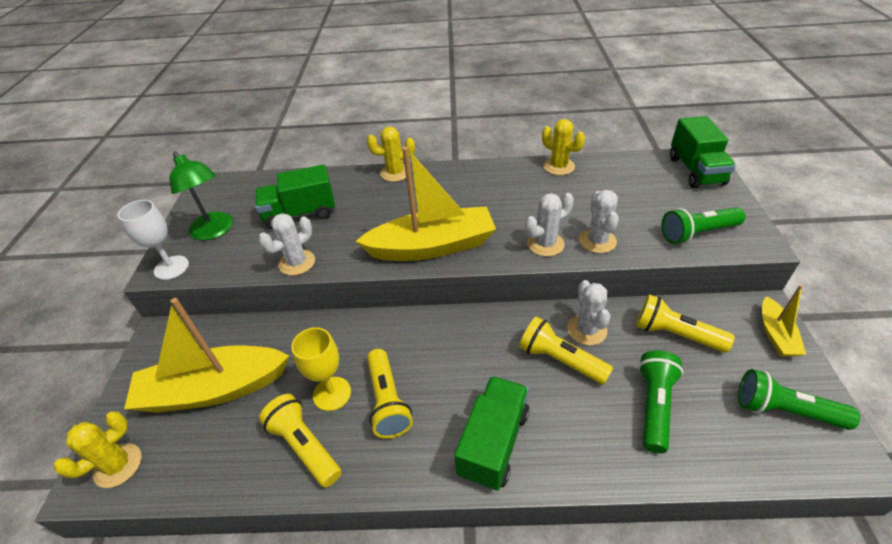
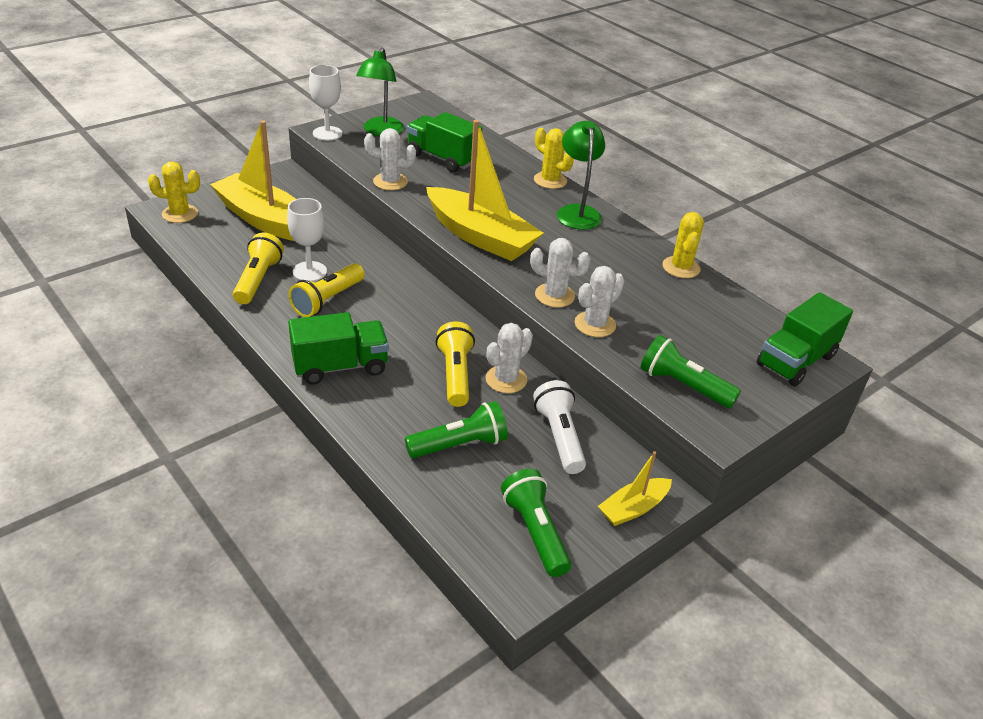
camera: 45 degrees right, 5 degrees down
(332, 393) = (309, 271): yellow goblet -> white goblet
(449, 180) = (577, 212): none -> green lamp
(675, 334) = (559, 437): yellow flashlight -> white flashlight

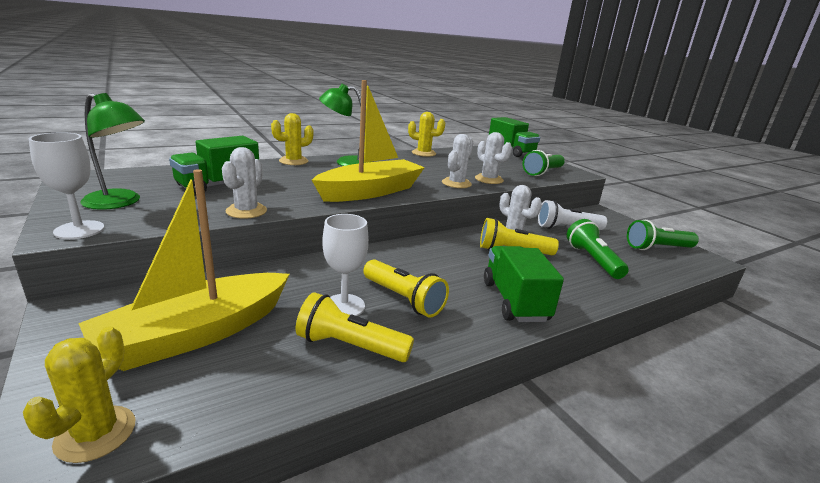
camera: 80 degrees left, 15 degrees down
(633, 508) = (617, 220): yellow boat -> none

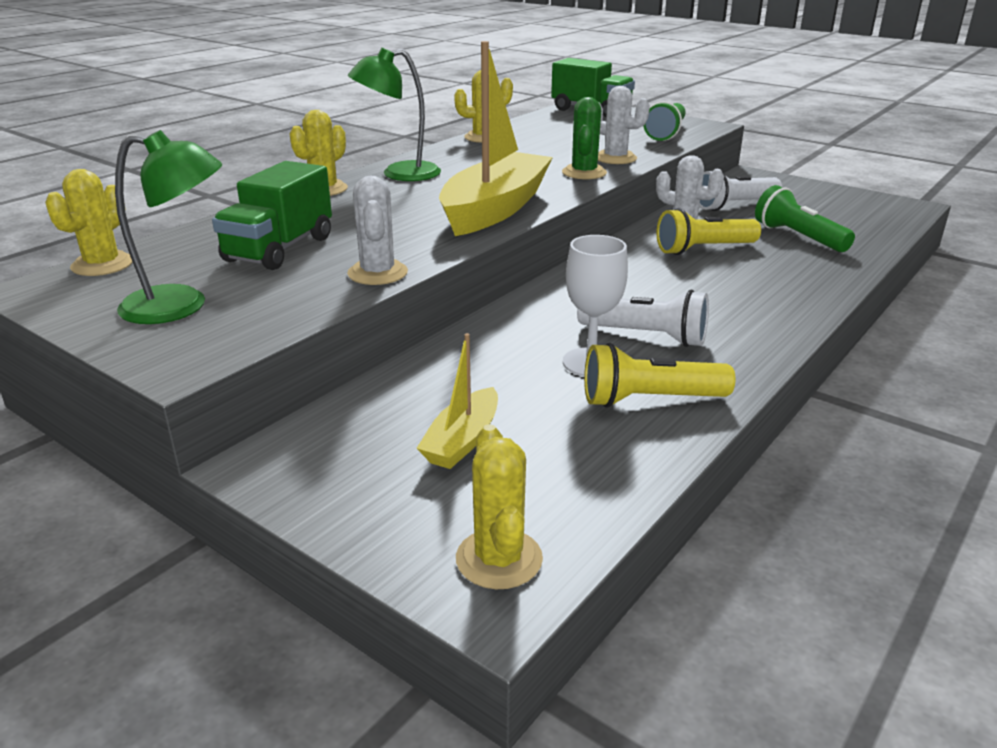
camera: 20 degrees left, 5 degrees up
(79, 230) = (197, 353): white goblet -> none
(124, 173) = (102, 265): none -> yellow cactus
(196, 334) = (462, 441): yellow boat -> yellow boat, size x0.49
(403, 299) = (646, 336): yellow flashlight -> white flashlight
(456, 183) = (584, 173): white cactus -> green cactus
(514, 301) = (764, 305): green truck -> none
(657, 248) = (850, 205): green flashlight -> none

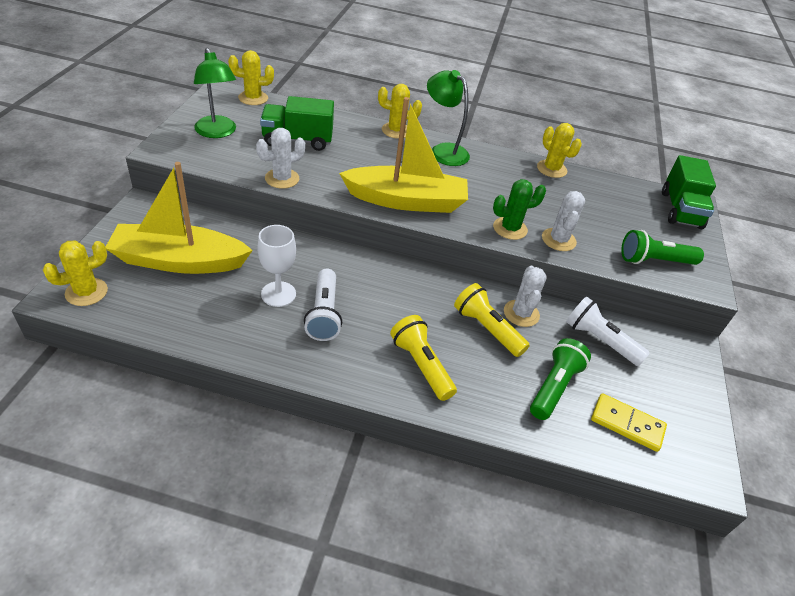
camera: 60 degrees right, 15 degrees up
(462, 441) = (179, 261): yellow boat -> yellow boat, size x2.02
(650, 400) = (243, 325): yellow flashlight -> yellow flashlight (421, 365)
(849, 220) = (627, 424): none -> yellow domino

